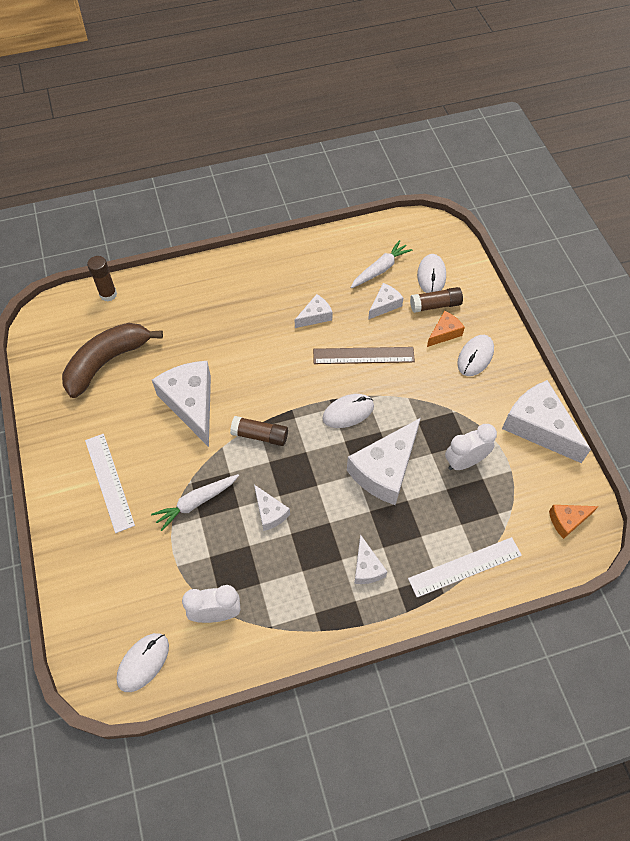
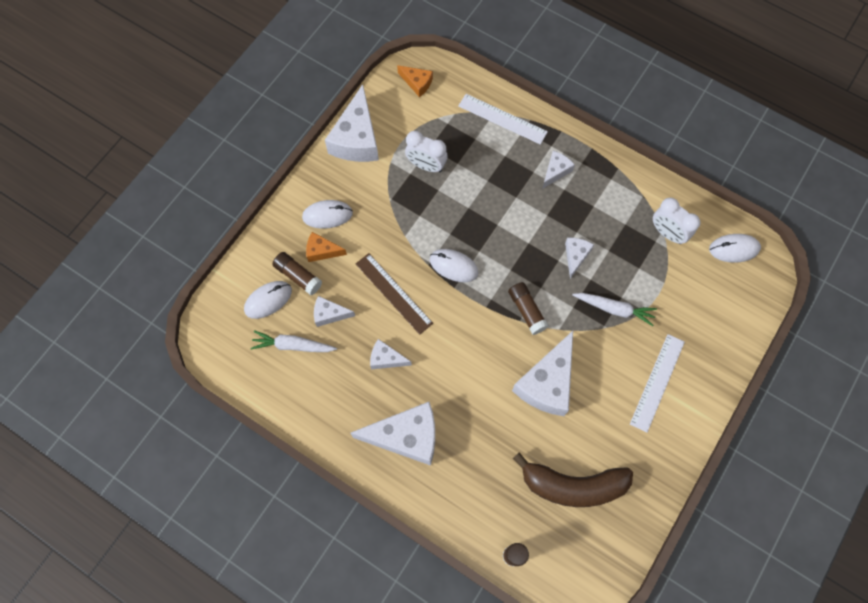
camera: 130 degrees left, 10 degrees up
(385, 470) = (477, 209): white cheese -> white cheese (406, 436)

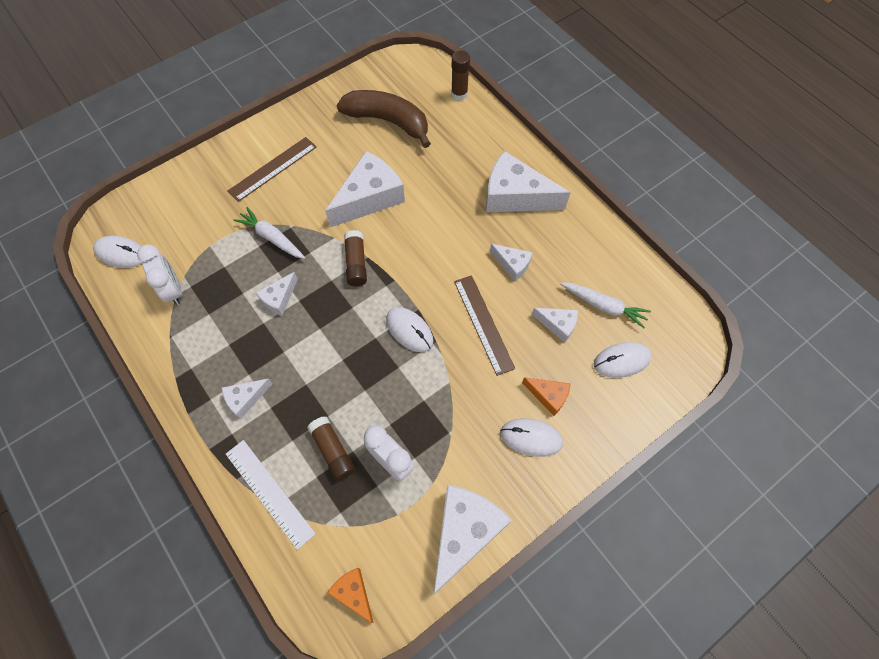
camera: 160 degrees left, 5 degrees down
(298, 276) = (582, 376): brown glue stick -> brown glue stick (333, 451)
(657, 382) = (272, 169): white ruler -> brown ruler

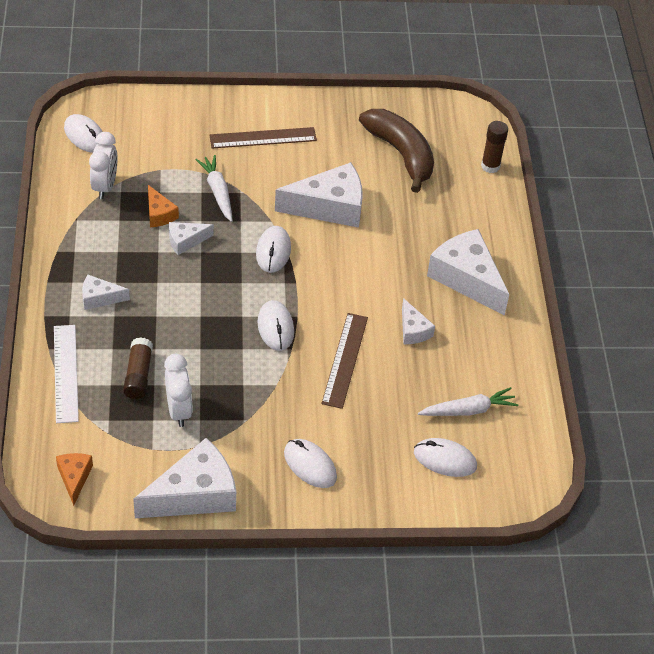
camera: 30 degrees right, 15 degrees down
(356, 263) = (273, 251): brown glue stick -> white mouse
(548, 396) = (353, 445): orange cheese -> orange cheese (159, 214)
(558, 325) = (412, 399): white cheese -> none
(604, 306) = (468, 410): white carrot -> white carrot turned 75 degrees counterclockwise

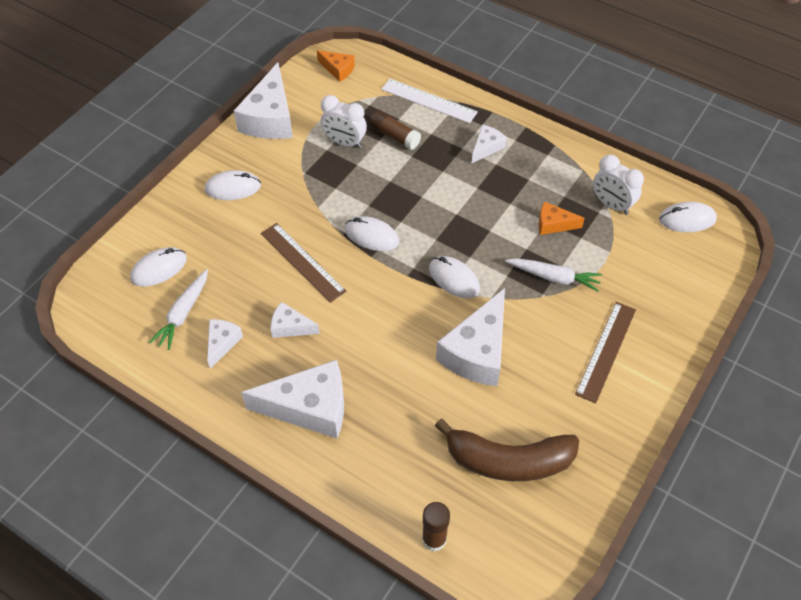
camera: 130 degrees right, 5 degrees up
(185, 241) = (509, 226): white cheese -> white cheese (222, 343)

